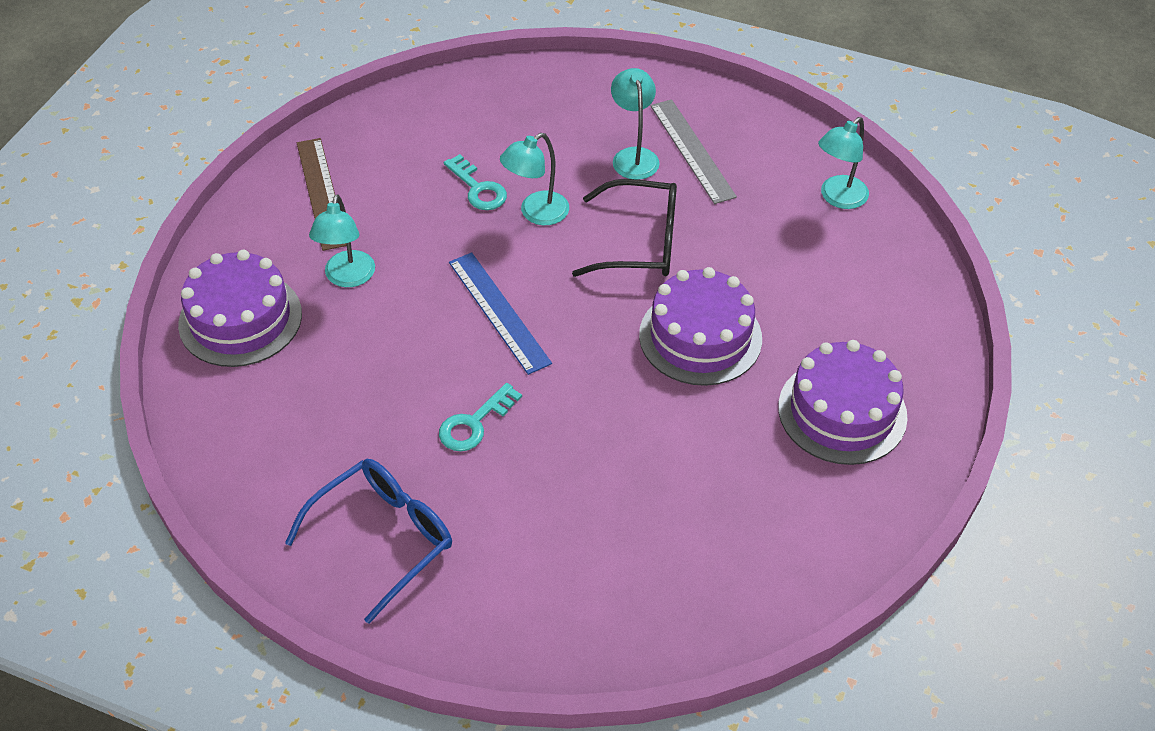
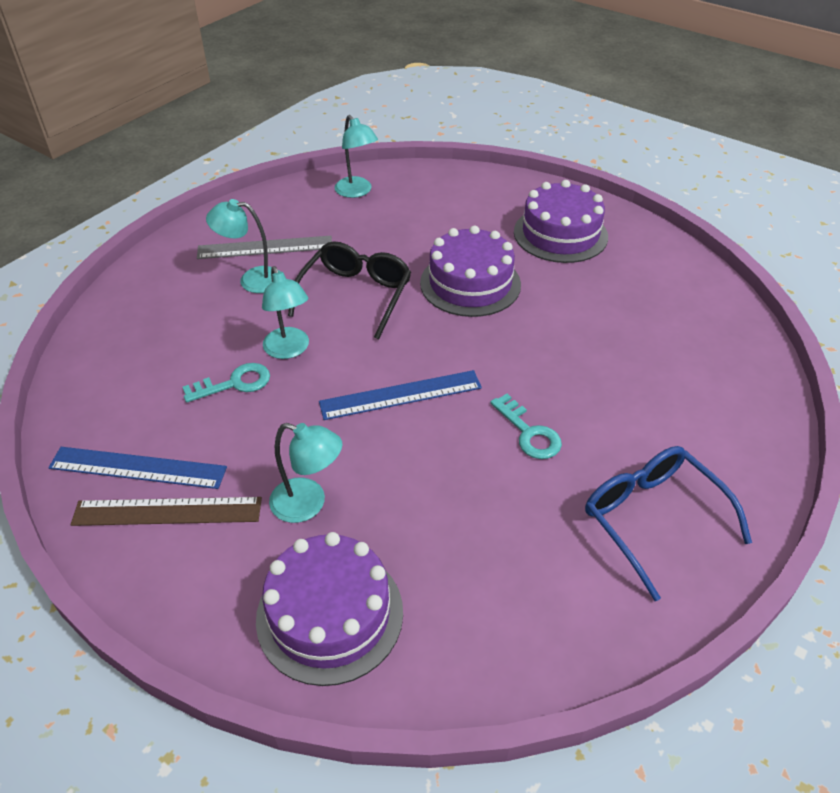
camera: 75 degrees left, 5 degrees down
(362, 160) = (138, 467): none -> blue ruler

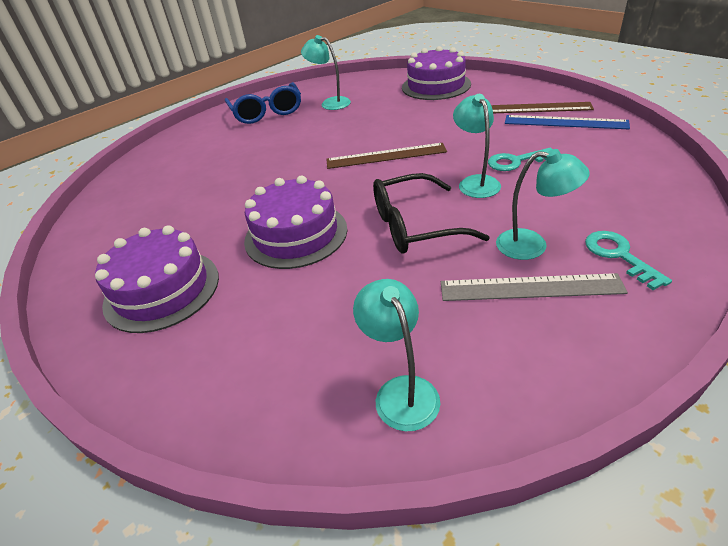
camera: 165 degrees left, 5 degrees down
(308, 504) = (449, 112): turquoise lamp -> turquoise lamp (330, 103)
(356, 295) = (414, 226): black glasses -> black glasses turned 45 degrees clockwise
(400, 395) = (386, 156): blue ruler -> brown ruler
(529, 433) = (308, 140): turquoise key -> turquoise key (619, 255)

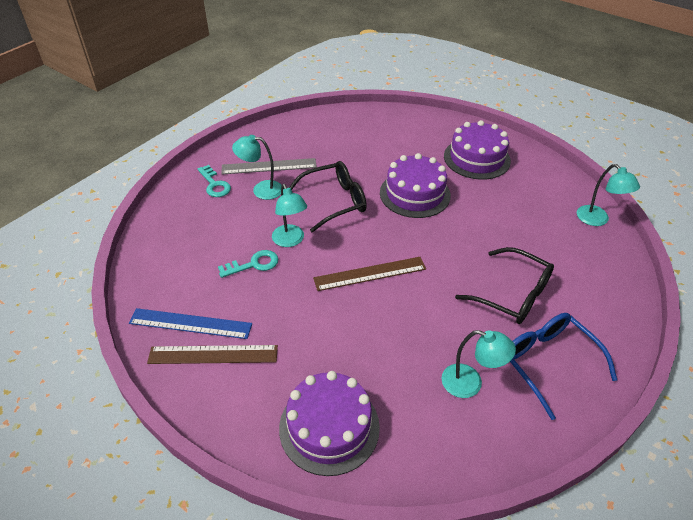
camera: 165 degrees right, 5 degrees up
(258, 144) = (513, 295): none -> black glasses
(401, 391) = (331, 126): turquoise lamp -> turquoise lamp (597, 220)

